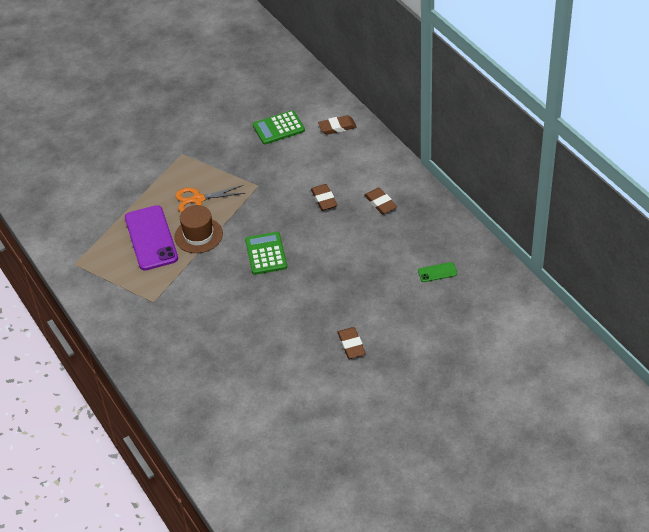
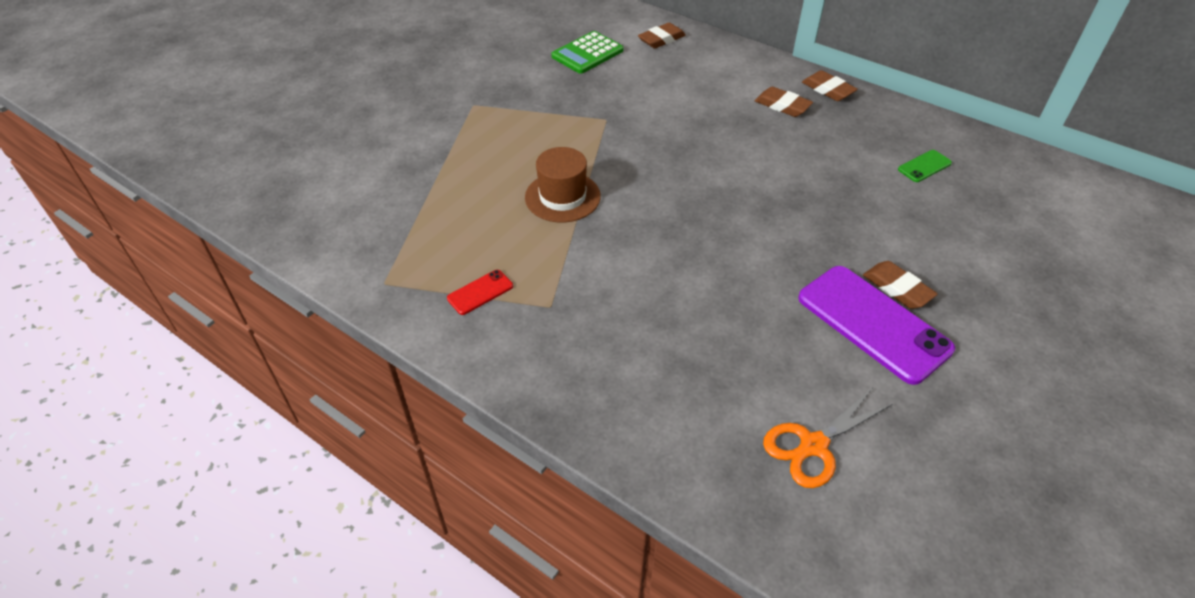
camera: 25 degrees left, 0 degrees up
(121, 283) = (480, 292): none -> red phone
(151, 238) = (491, 217): purple phone -> purple phone (873, 323)
(198, 199) = (532, 153): orange scissors -> orange scissors (813, 445)
(266, 254) = (678, 198): green calculator -> none
(324, 199) = (707, 117): brown eraser -> brown eraser (828, 90)

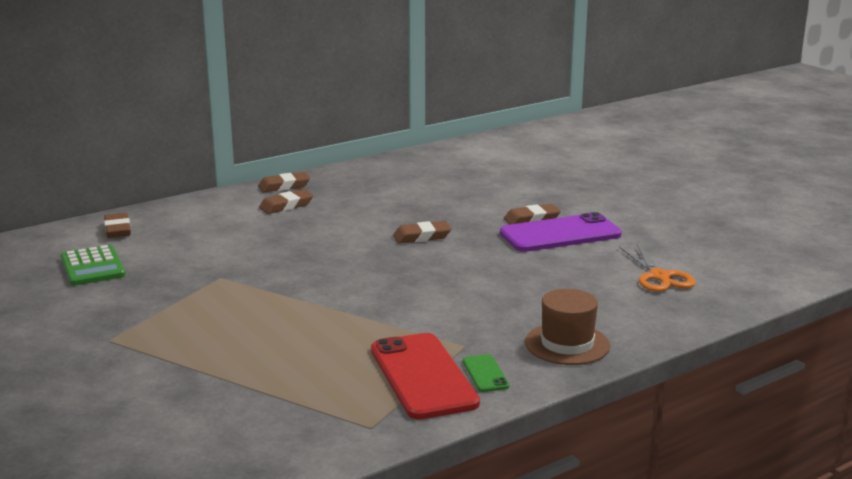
camera: 70 degrees left, 25 degrees down
(480, 292) = (423, 376): red phone -> red phone, size x2.25
(562, 197) = (319, 317): brown hat -> brown hat (567, 344)
(779, 213) = (422, 237): none -> brown eraser
(924, 166) = (412, 180): green phone -> green phone (485, 374)

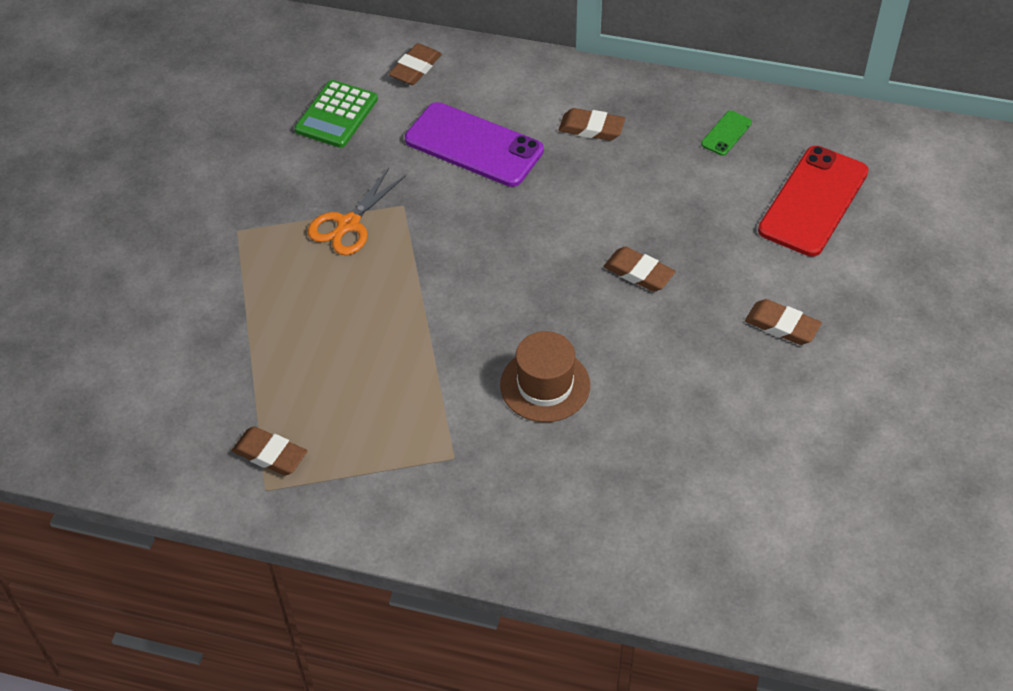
camera: 50 degrees right, 30 degrees up
(284, 186) = (633, 91): brown eraser -> brown eraser (270, 454)
(423, 376) = (373, 466): red phone -> red phone (813, 201)
(485, 374) = (419, 505): green phone -> green phone (726, 133)
(560, 234) = (771, 372): purple phone -> purple phone (474, 145)
(567, 344) = (531, 529): brown hat -> brown hat (545, 385)
(659, 277) = (758, 515): orange scissors -> orange scissors (348, 224)

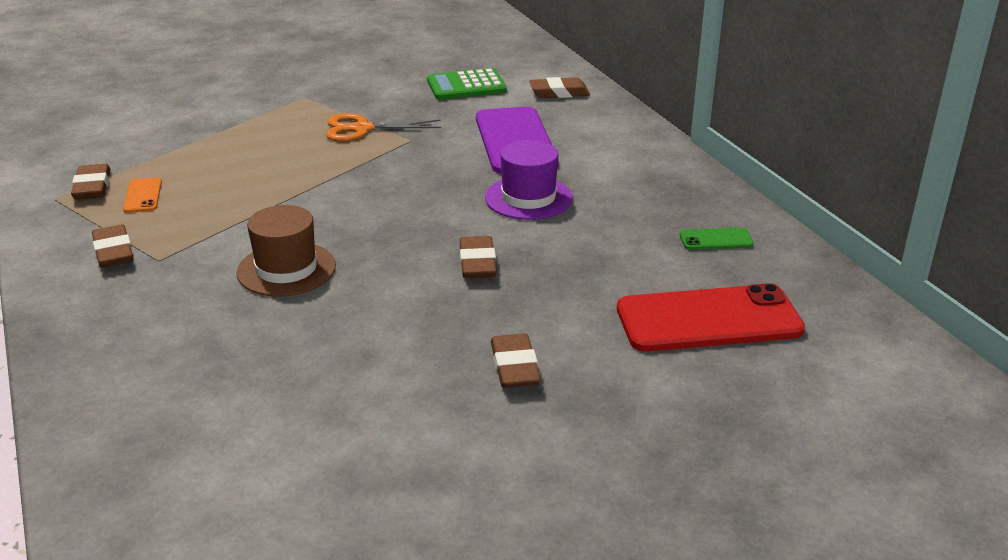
camera: 50 degrees right, 20 degrees down
(325, 425) = (143, 196): none -> orange phone
(573, 192) = (528, 198): none -> purple hat
(591, 128) = (613, 178): brown eraser -> brown eraser (113, 252)

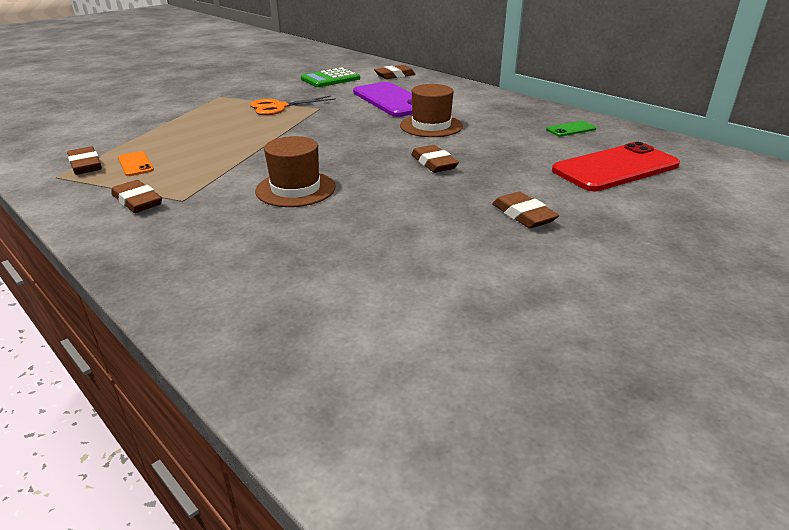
camera: 20 degrees left, 0 degrees up
(528, 198) = (431, 126): purple hat -> brown hat

